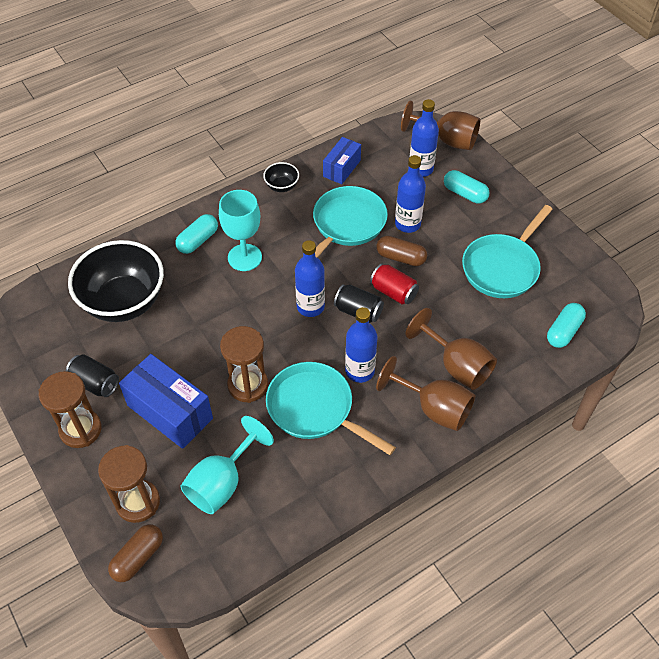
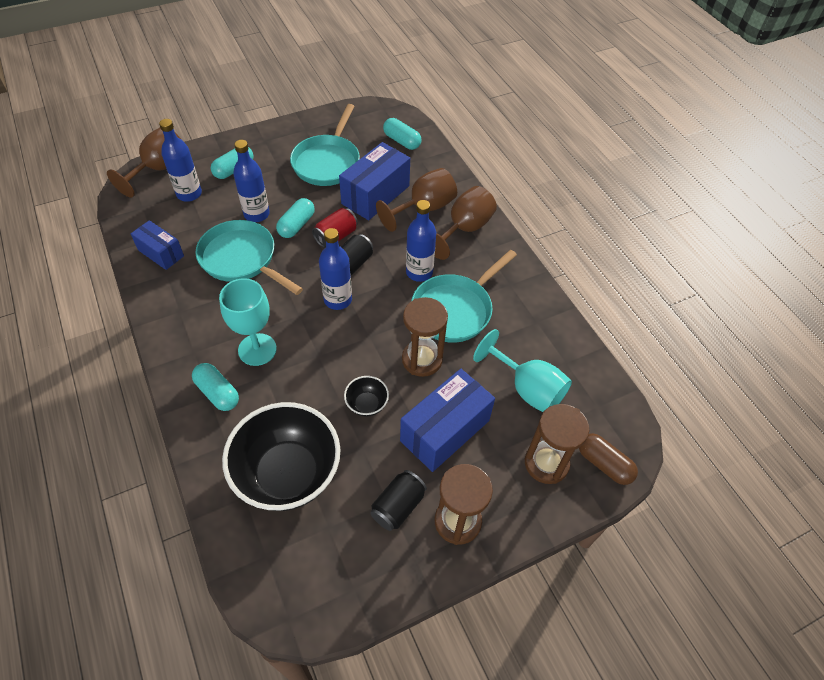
camera: 85 degrees left, 0 degrees up
(282, 186) = (165, 307): black bowl -> black bowl (367, 404)
(401, 258) = (296, 225): brown capsule -> turquoise capsule
(464, 317) = (375, 195): none -> blue box
(502, 267) = (327, 162): turquoise pan -> turquoise pan turned 60 degrees clockwise

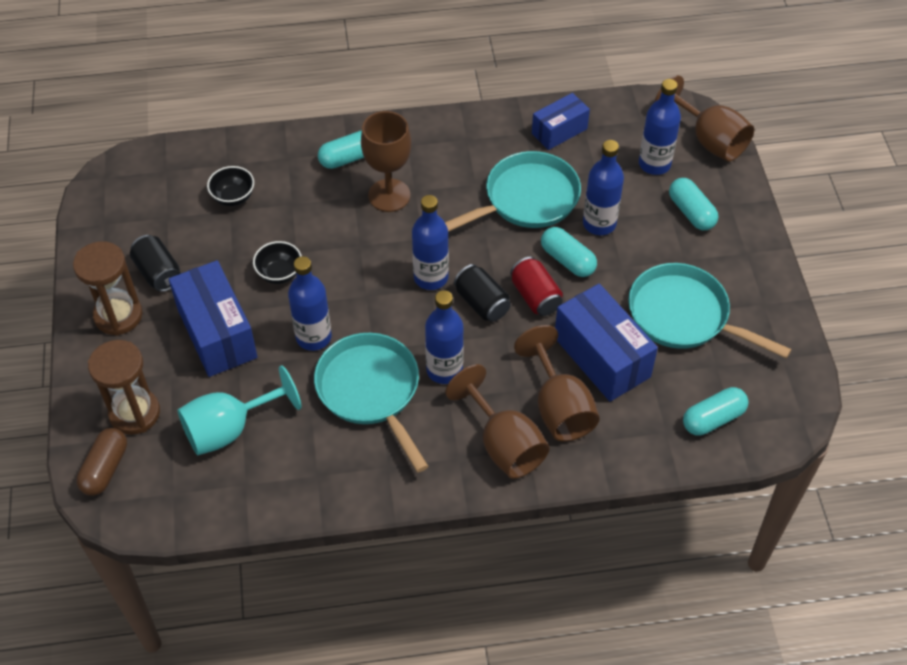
camera: 110 degrees right, 0 degrees up
(257, 349) = (389, 195): turquoise goblet -> brown goblet
(288, 474) = (233, 197): black bowl -> black bowl, size x0.43
(422, 359) = (313, 337): brown hourglass -> blue bottle
(604, 464) = (105, 468): brown capsule -> brown capsule turned 45 degrees counterclockwise

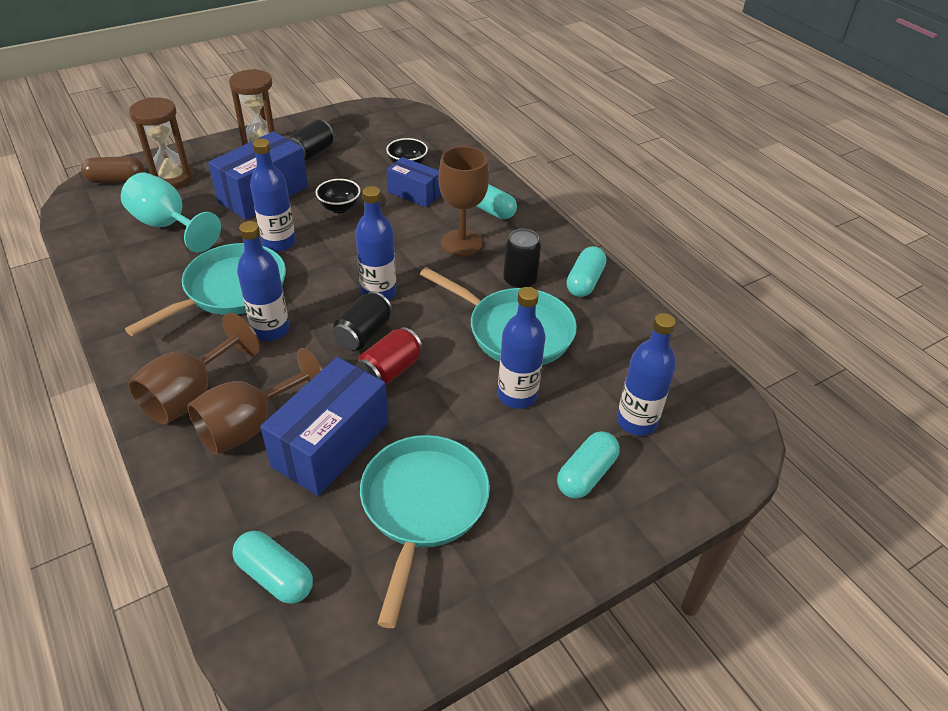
camera: 65 degrees right, 10 degrees down
(464, 173) = (520, 281): none -> black can
(559, 131) = (624, 332): blue box -> blue box (414, 193)
(567, 260) = (452, 383): turquoise capsule -> turquoise capsule (584, 282)
(709, 140) = (713, 464): brown goblet -> none

